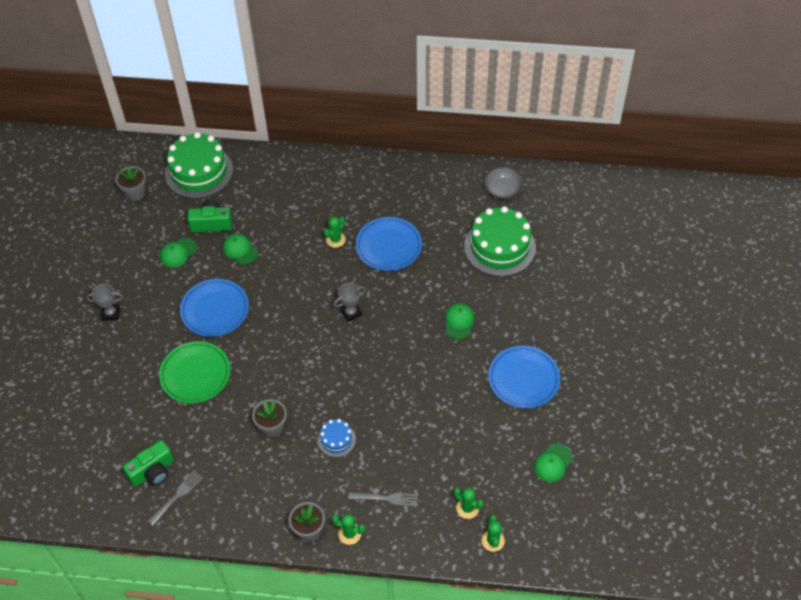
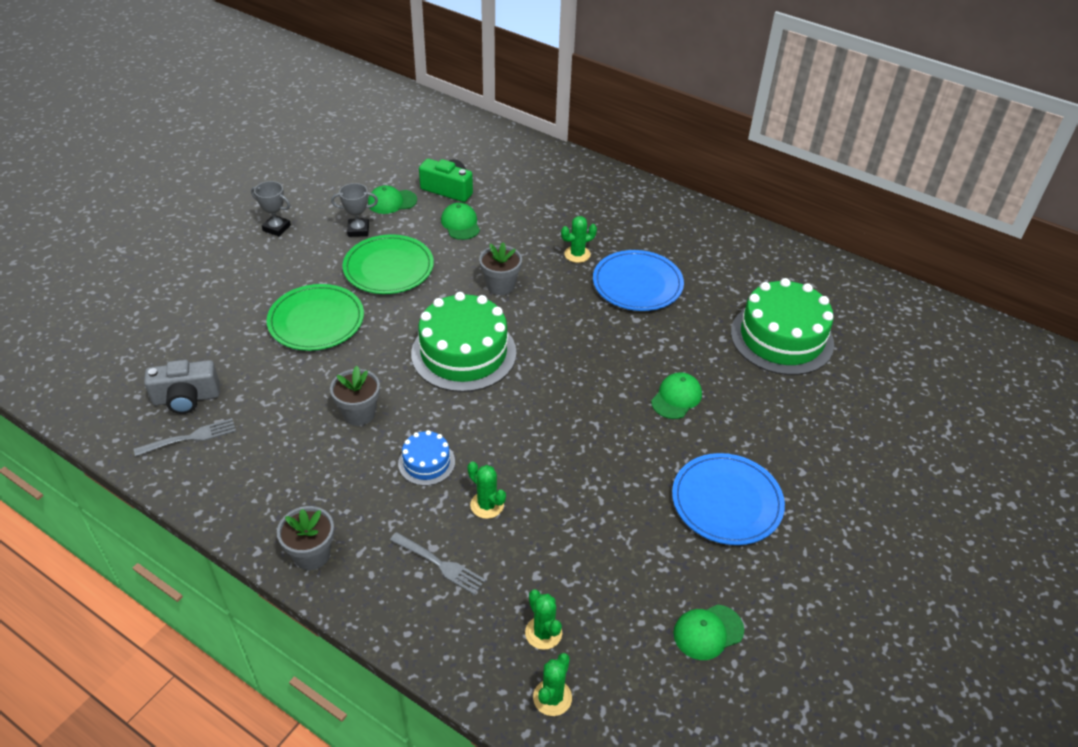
camera: 25 degrees right, 10 degrees down
(135, 193) = (390, 136): grey flower pot -> grey flower pot (500, 285)
(152, 471) = (186, 398): green camera -> grey camera
(199, 171) = (471, 141): green cake -> green cake (464, 353)
(215, 310) = (388, 268): blue plate -> green plate
(349, 534) = (360, 585): green cactus -> green cactus (487, 505)
(351, 312) = (544, 333): grey trophy -> grey trophy (358, 230)
(502, 189) = (820, 280): grey bowl -> none

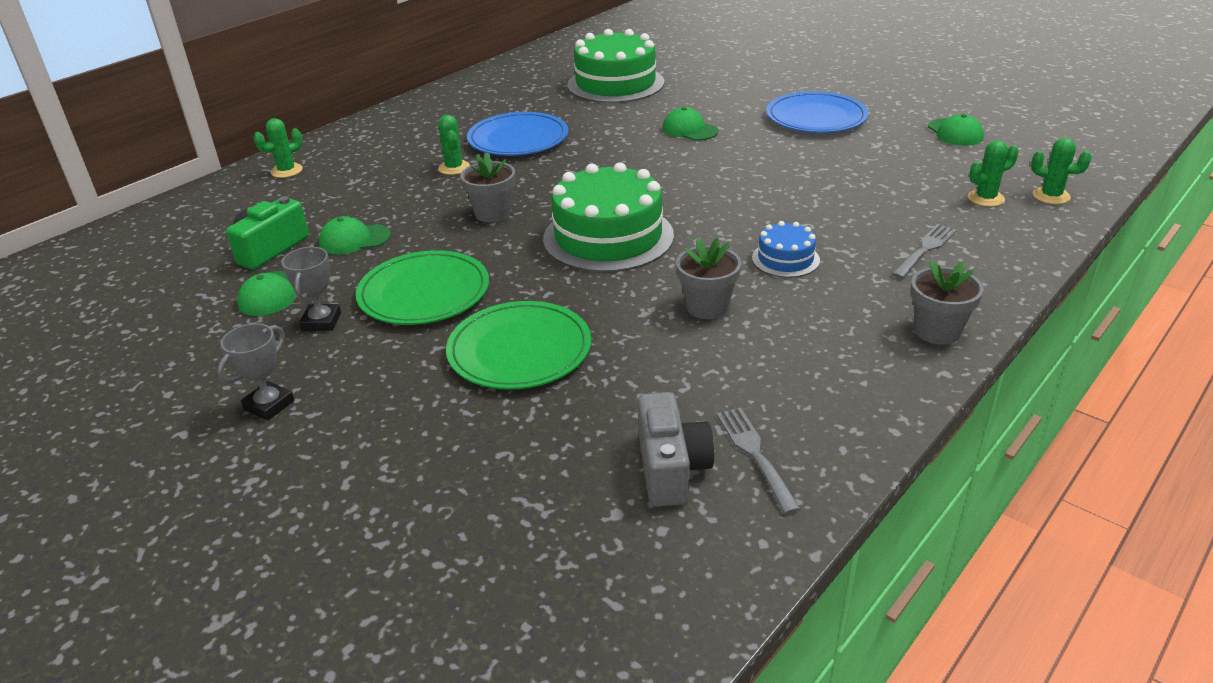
camera: 80 degrees left, 10 degrees down
(487, 505) = (841, 224): green cactus -> green cactus (286, 171)

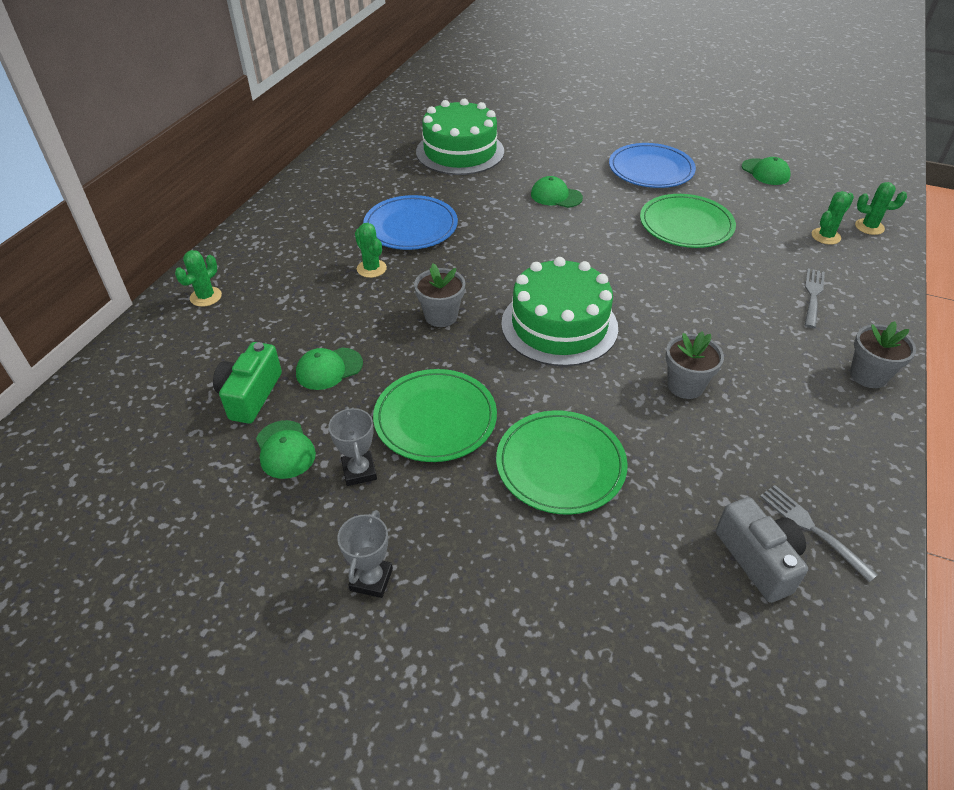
camera: 20 degrees left, 10 degrees up
(785, 259) = (716, 324): blue cake -> none
(819, 169) = (686, 225): none -> green plate

